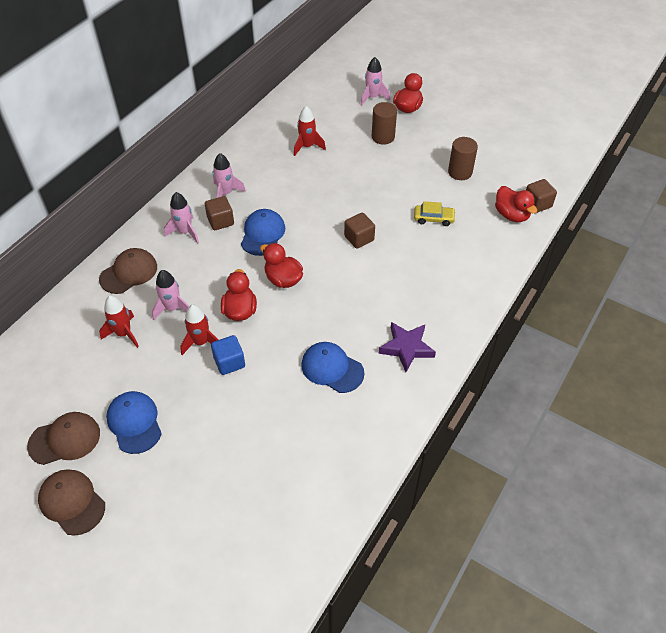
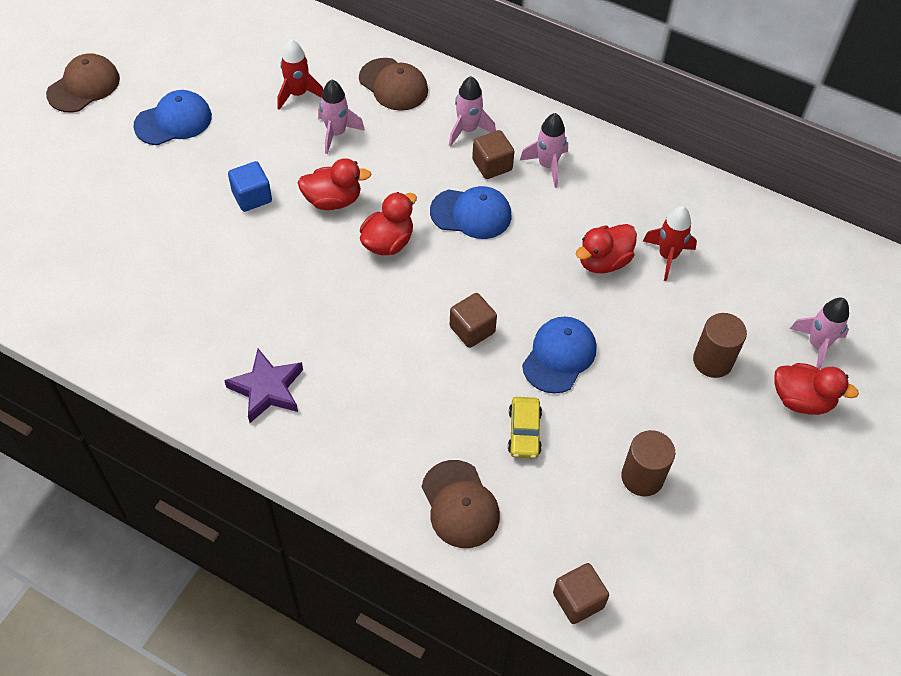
camera: 85 degrees right, 5 degrees up
(65, 439) = (158, 68): brown cap -> brown cap (460, 504)
(201, 342) = (283, 166): red rocket -> none
(332, 368) = (237, 303): blue cap -> blue cap (559, 356)
(511, 215) = (545, 553): red duck -> red duck (603, 261)

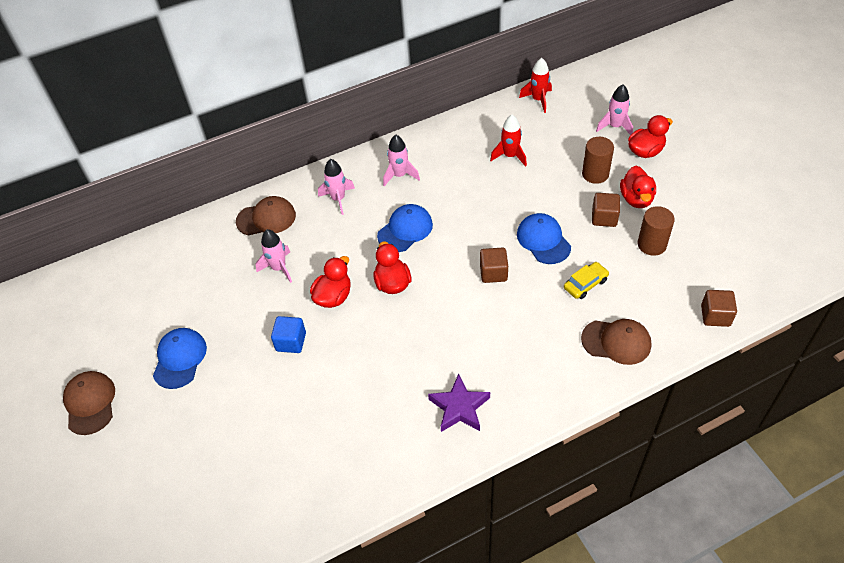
camera: 50 degrees left, 5 degrees down
(298, 94) = (225, 273): red rocket -> red rocket (538, 100)
(492, 165) = (376, 201): brown cube -> brown cube (604, 218)
(524, 432) = (585, 284): yellow car -> yellow car turned 75 degrees counterclockwise
(603, 261) = (491, 186): red duck -> red duck (636, 199)

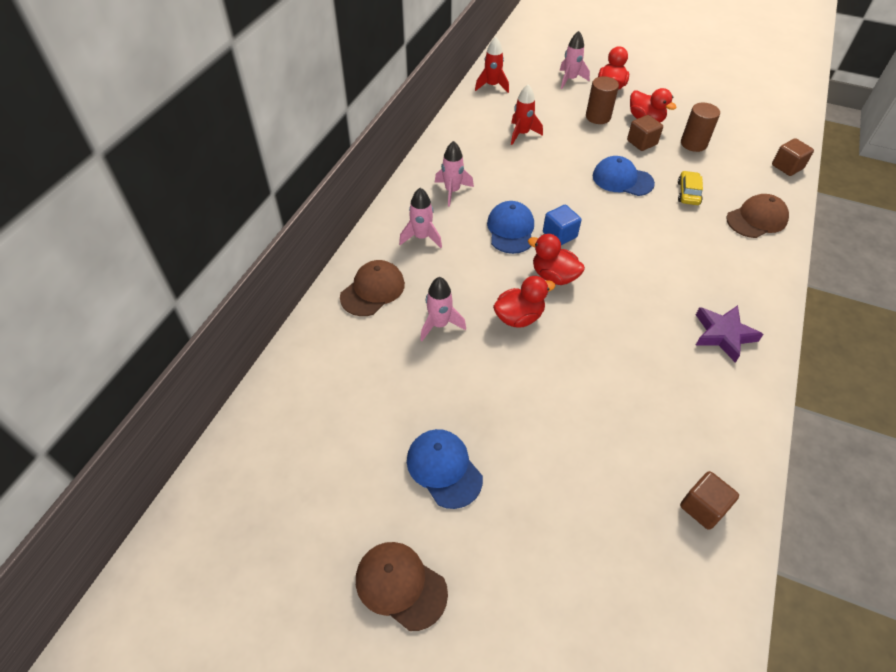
camera: 45 degrees left, 0 degrees up
(291, 342) = (530, 378): blue cube -> blue cube (559, 235)
(333, 297) = (519, 317): red duck -> red duck turned 75 degrees clockwise
(493, 273) = (618, 222): brown cube -> brown cube (703, 507)

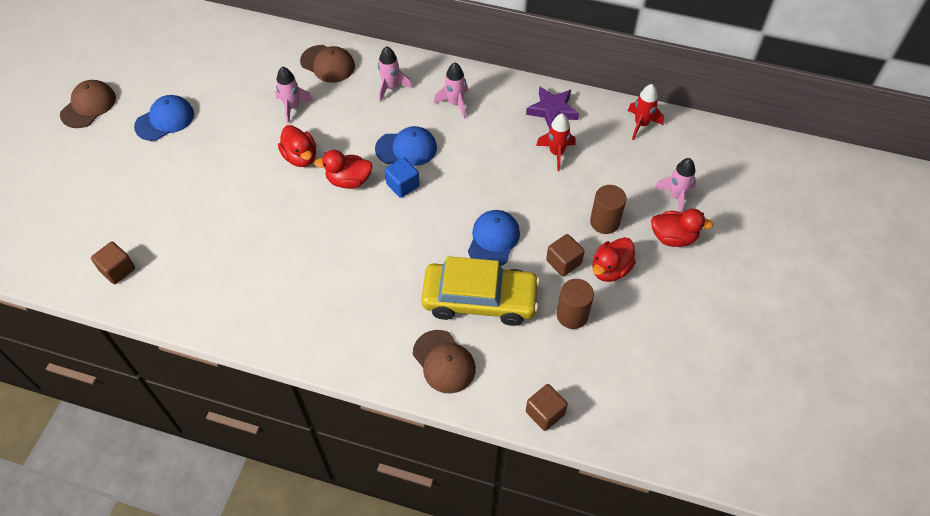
camera: 85 degrees right, 5 degrees up
(554, 276) = (349, 180): red duck -> red duck turned 120 degrees counterclockwise
(688, 193) = (479, 300): yellow car -> yellow car, size x2.28
(723, 335) = (281, 306): purple star -> purple star (552, 110)

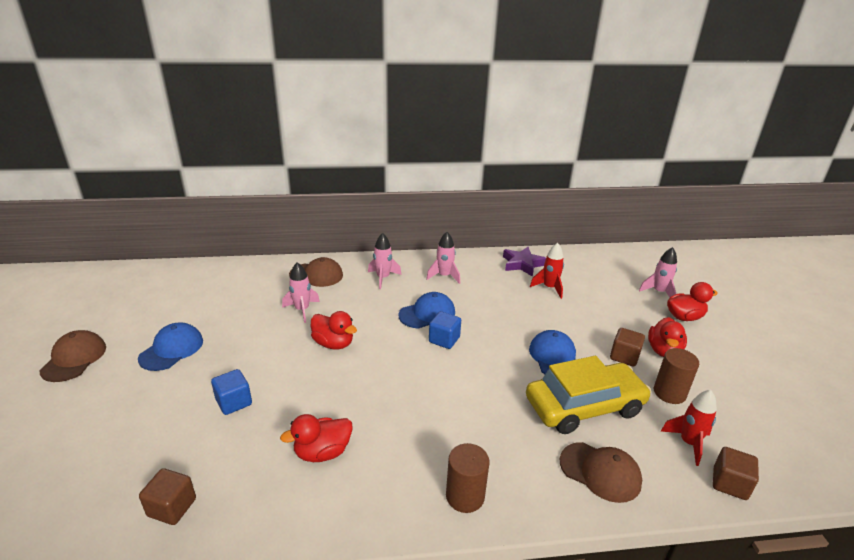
camera: 25 degrees left, 25 degrees down
(193, 193) = (234, 402): none -> blue cube
(349, 180) = (392, 349): red duck -> red duck (322, 452)
(604, 222) = (627, 321): brown cylinder -> brown cylinder (465, 496)
(641, 124) = (591, 258): red rocket -> red rocket (688, 443)

